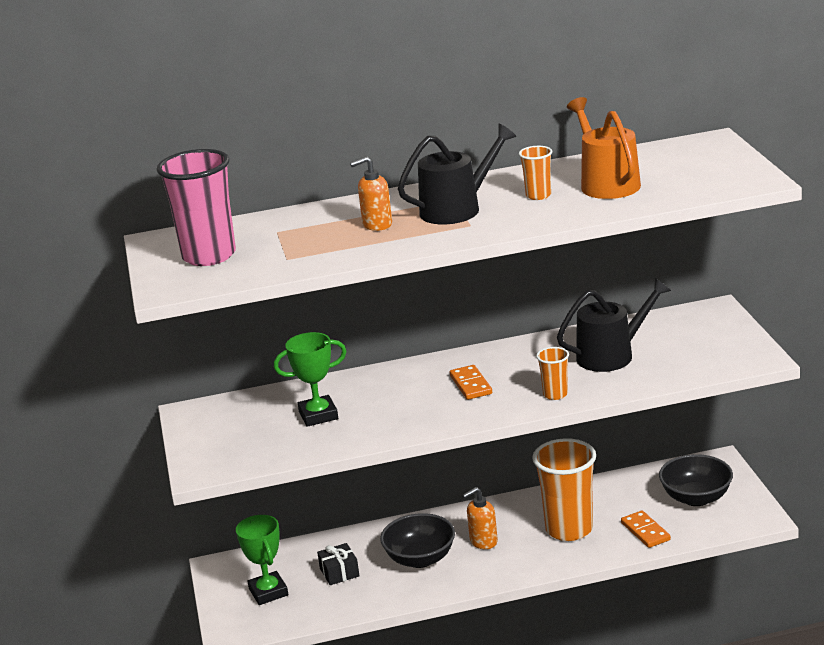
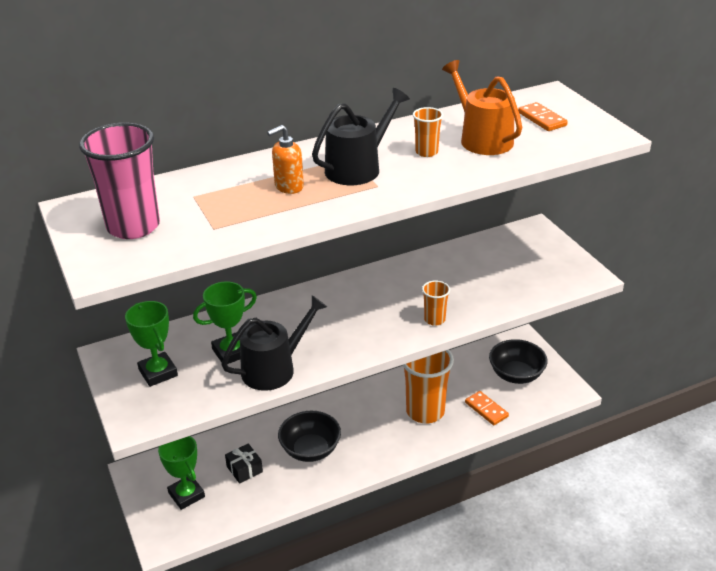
camera: 15 degrees left, 10 degrees up
(236, 430) = (158, 372): none -> green trophy
(470, 385) = (358, 312): orange domino -> orange domino (541, 119)
(483, 542) = (358, 429): orange soap dispenser -> none
(611, 355) = (468, 277): black watering can -> black watering can (274, 369)

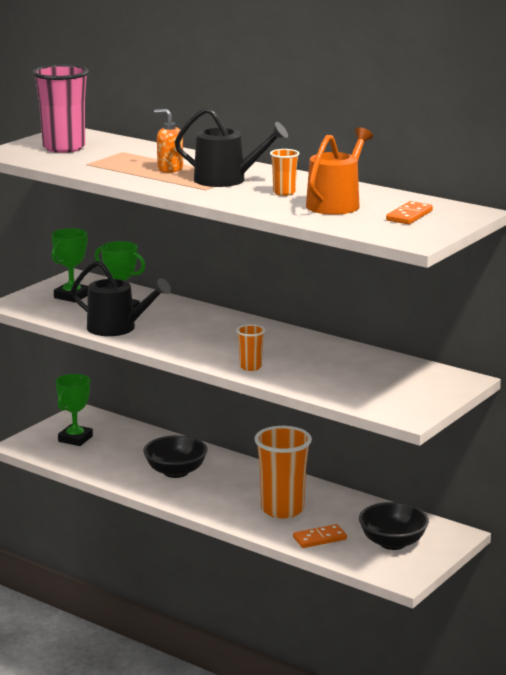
camera: 60 degrees right, 15 degrees down
(244, 469) = (125, 452): black gift -> none
(486, 409) = (319, 538): orange domino -> orange domino turned 45 degrees clockwise

